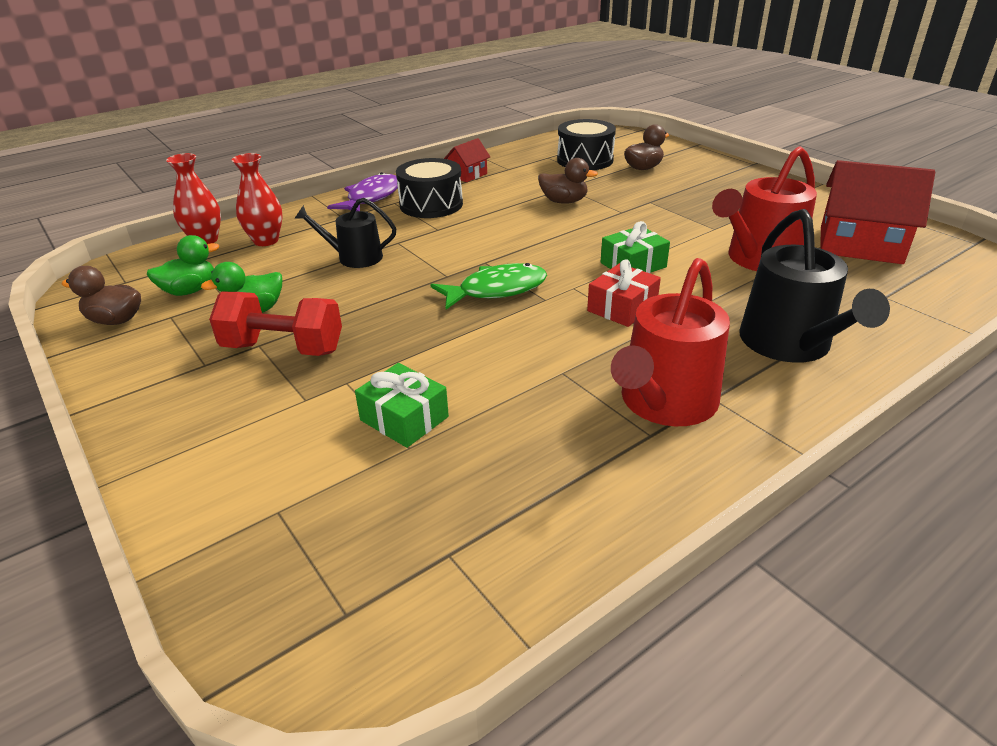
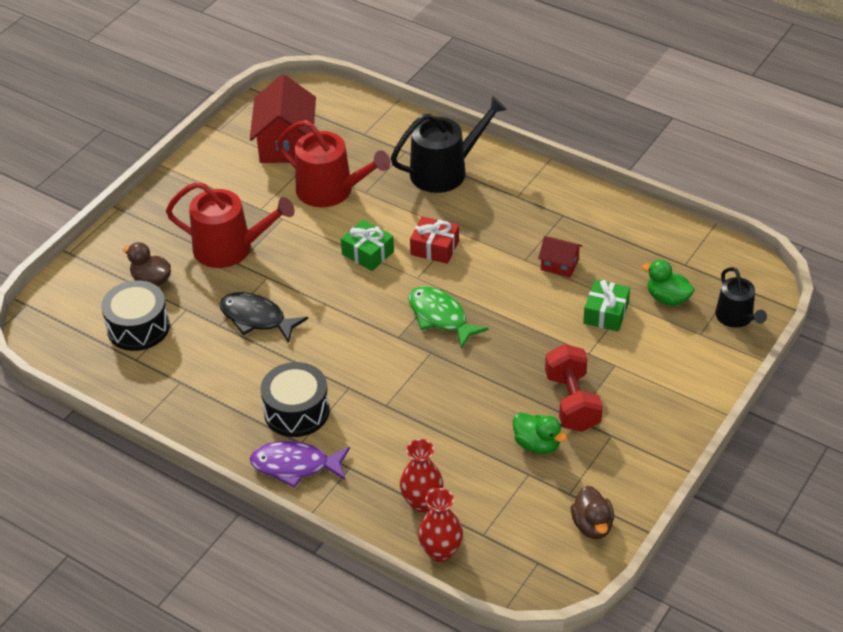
camera: 110 degrees left, 10 degrees up
(190, 290) = (529, 505): green duck -> green duck (667, 298)
(354, 257) = (426, 422): black watering can -> black watering can (736, 317)
(467, 175) = (208, 409): red house -> red house (559, 265)
(564, 201) = (256, 318): brown duck -> black fish
(664, 403) = (532, 214): red watering can -> red watering can (230, 248)

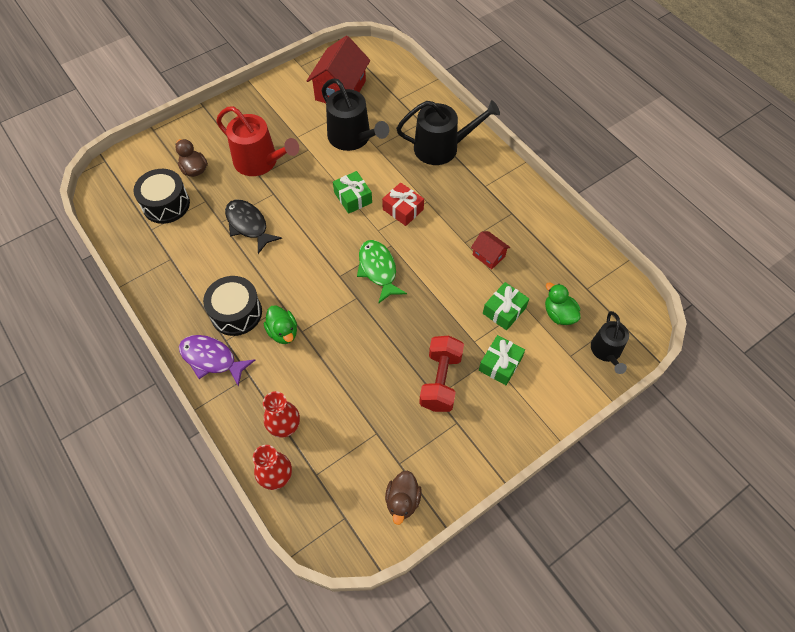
camera: 20 degrees right, 15 degrees up
(331, 191) = (352, 138): red watering can -> black watering can
(537, 444) = (395, 409): green duck -> green duck (283, 332)
(629, 365) = (500, 364): none -> green gift

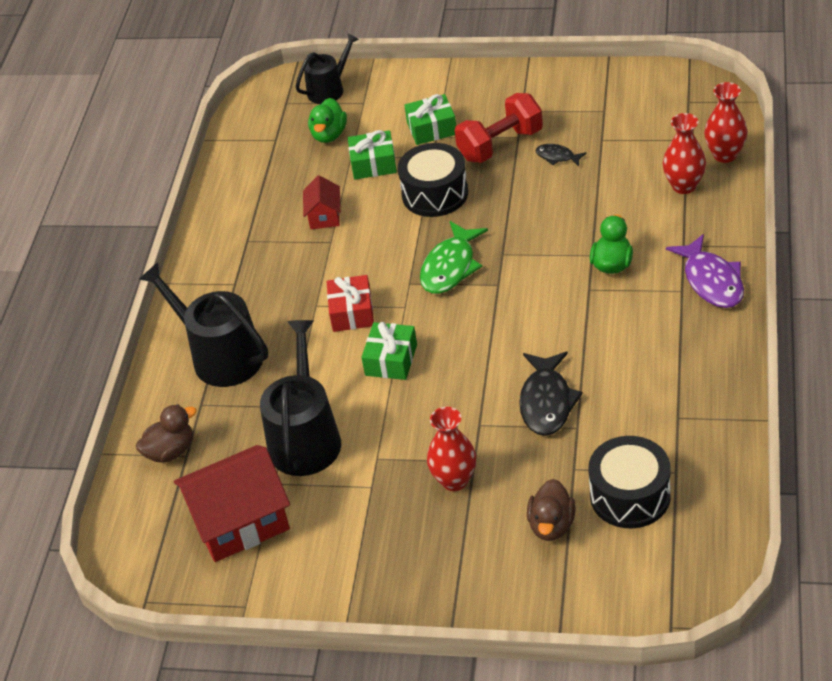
camera: 130 degrees left, 15 degrees down
(236, 313) = (647, 311): black drum -> black drum (435, 194)
(260, 162) = (454, 480): red watering can -> red vase
(393, 396) = (557, 157): none -> black fish
(402, 500) = (627, 88): brown duck -> brown duck (170, 451)

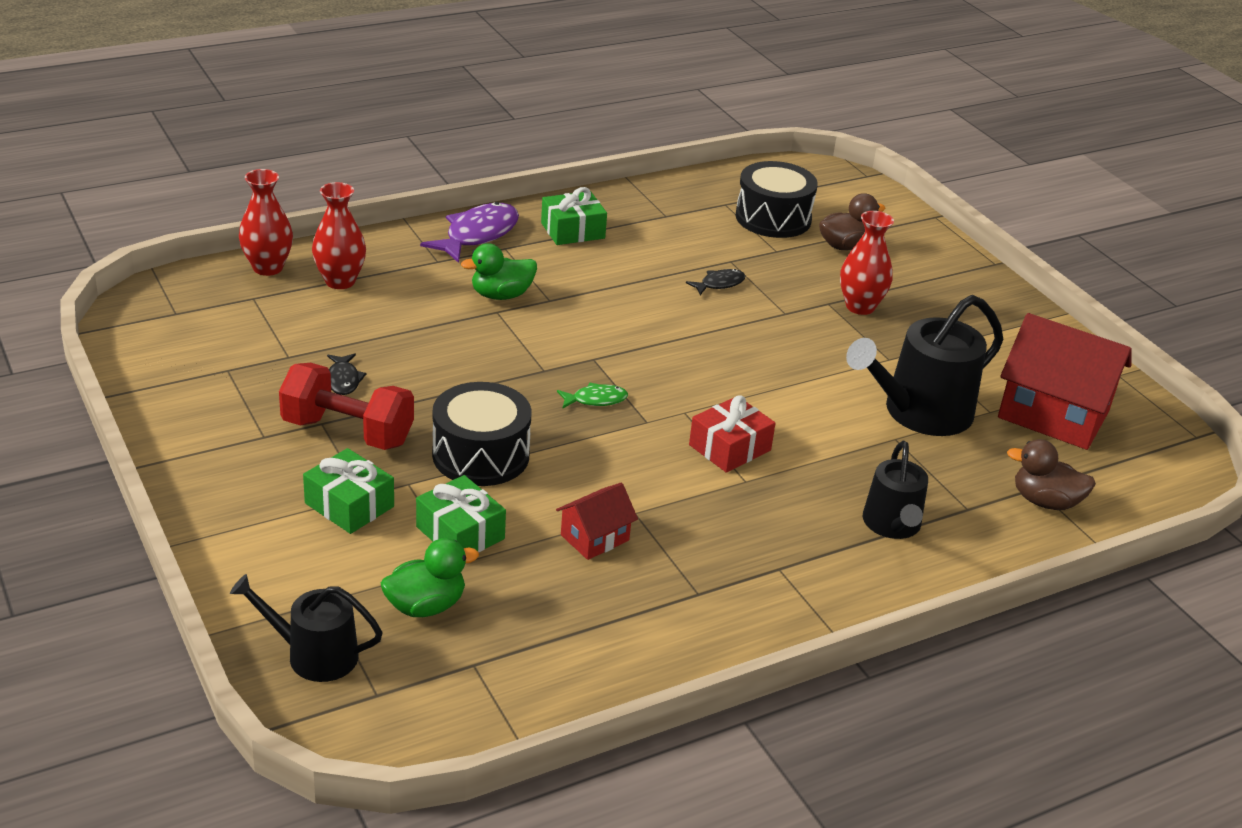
camera: 135 degrees left, 10 degrees down
(220, 356) = (892, 525): black watering can -> black watering can, size x0.61
(391, 360) = (766, 394): green gift -> green gift (572, 230)
(450, 267) = (596, 400): green fish -> green fish, size x0.52
(546, 402) = (719, 284): black fish -> black fish, size x0.52

